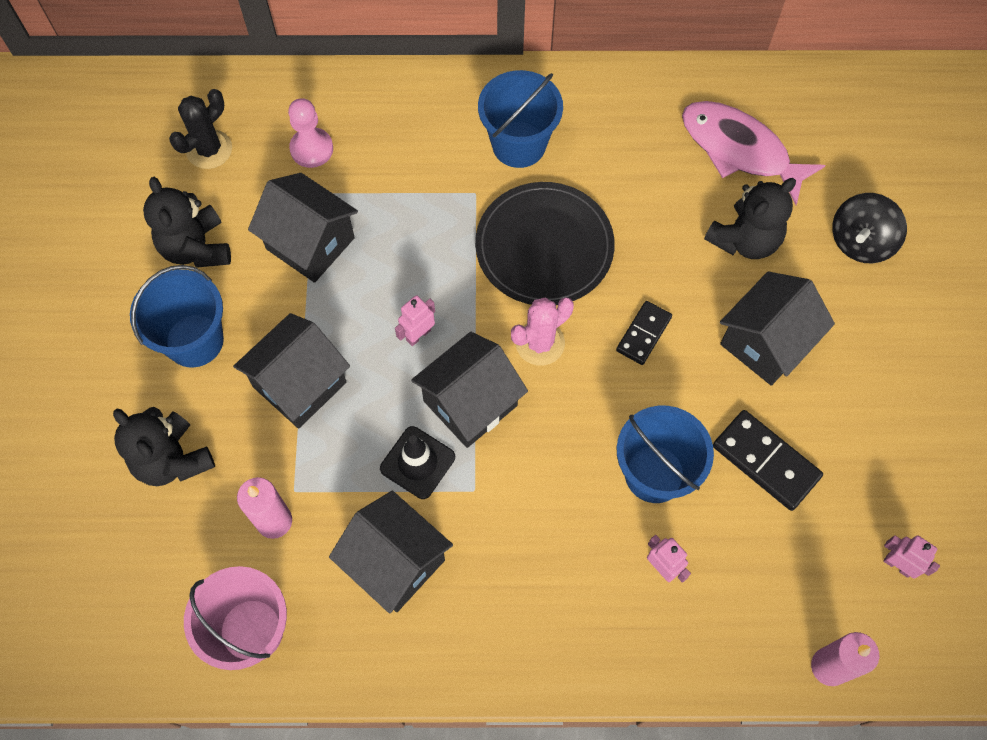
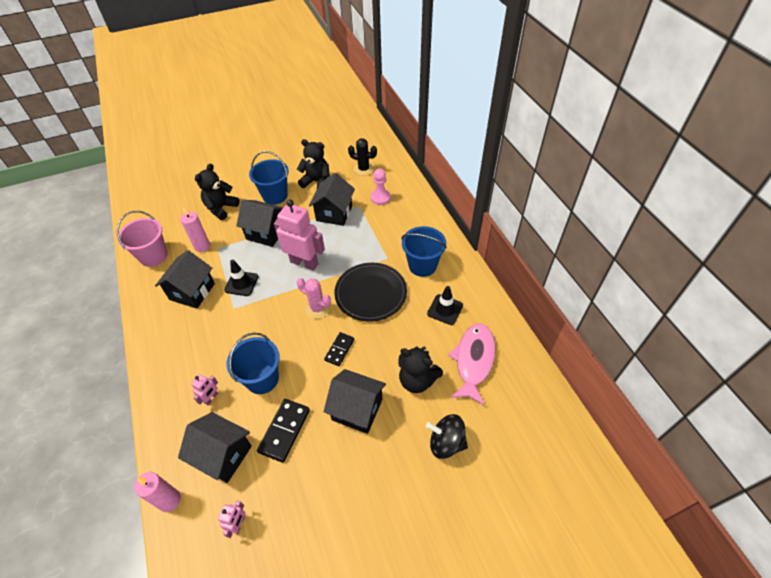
camera: 70 degrees right, 15 degrees down
(196, 248) = (316, 181): black teddy bear -> black teddy bear turned 60 degrees clockwise
(418, 335) = (304, 263): pink robot -> pink robot, size x2.20
(470, 403) = (277, 292): black house -> black house (223, 455)
(628, 149) = (445, 309): none -> black traffic cone
(643, 334) = (339, 350): black domino -> black domino turned 75 degrees counterclockwise

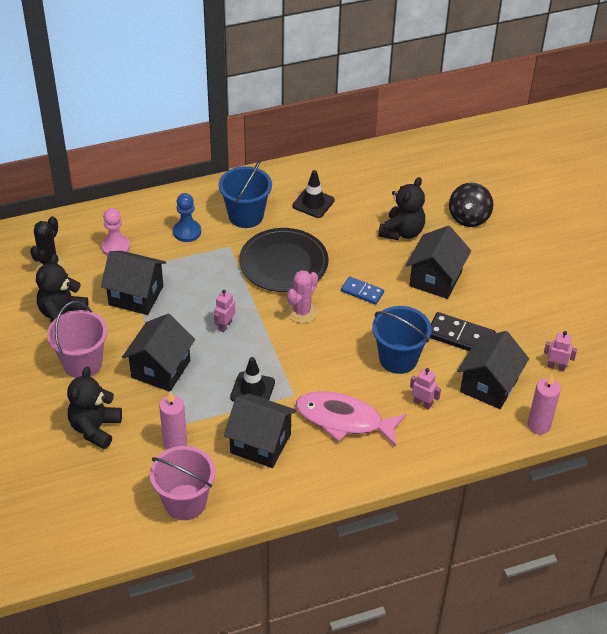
camera: 90 degrees left, 5 degrees down
(221, 208) = (95, 428): black teddy bear -> black teddy bear turned 75 degrees clockwise
(275, 196) = (82, 363): blue bucket -> pink bucket
(304, 263) = (225, 325): pink robot -> pink robot, size x0.46
(339, 350) = (362, 292): black domino -> blue domino
(400, 233) = (187, 232): none -> blue pawn
(473, 361) = (380, 189): pink fish -> pink fish (344, 420)

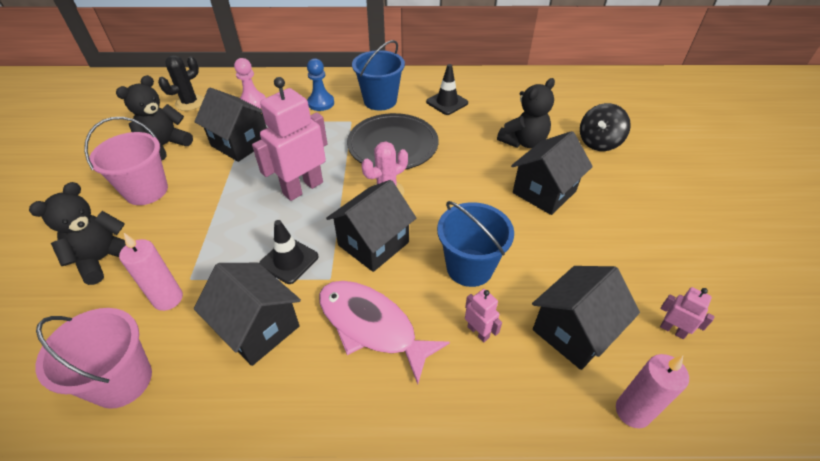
camera: 20 degrees right, 0 degrees up
(161, 369) = (212, 214): black house -> black house (373, 244)
(225, 325) = (303, 188): pink robot -> pink robot, size x2.20
(362, 292) = (459, 187): blue domino -> none
(460, 336) = (554, 260): black domino -> none

